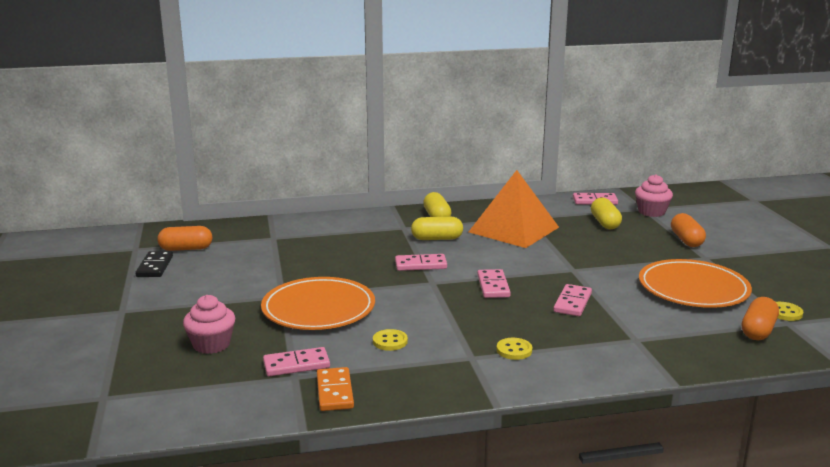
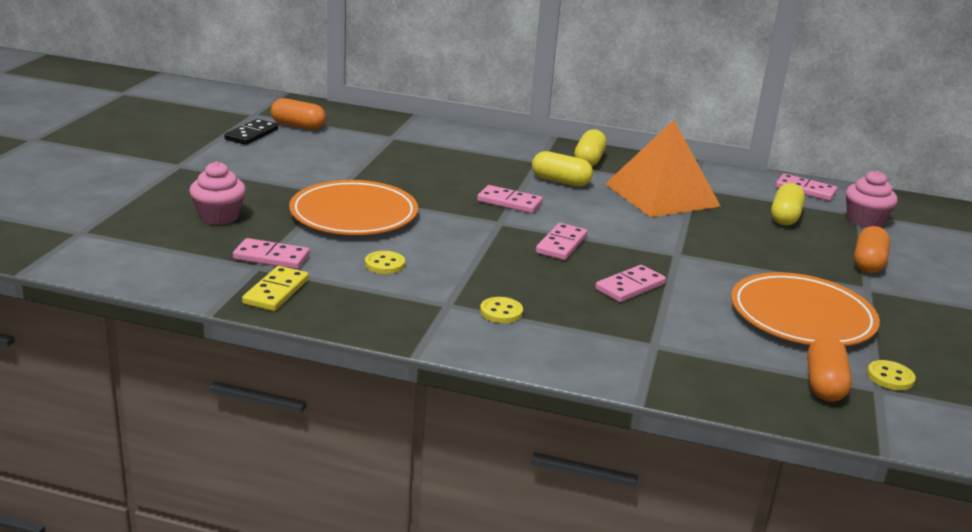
camera: 25 degrees right, 5 degrees up
(335, 392) = (276, 292): orange domino -> yellow domino
(758, 330) = (824, 384): orange capsule -> orange capsule turned 45 degrees counterclockwise

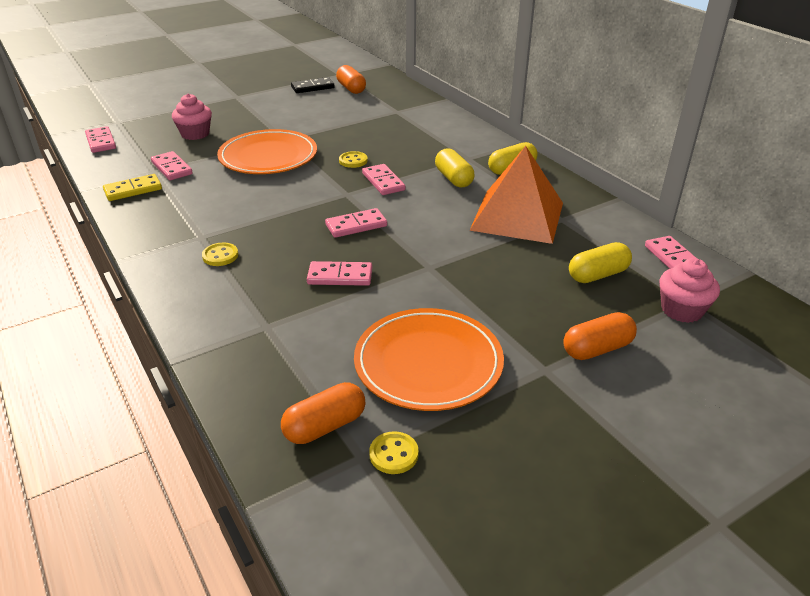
camera: 45 degrees right, 10 degrees up
(112, 259) = (101, 142): none -> pink domino
(384, 264) = (220, 196): yellow button -> yellow button (353, 161)

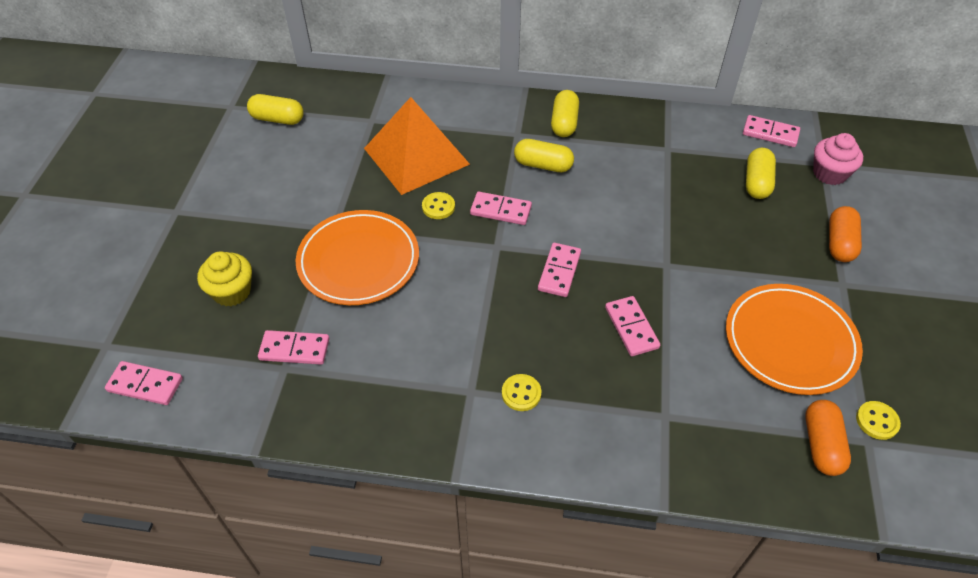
camera: 50 degrees left, 15 degrees up
(133, 190) = (310, 405): yellow domino -> none
(195, 134) = (232, 291): pink cupcake -> yellow cupcake
(312, 87) = (235, 143): black domino -> none
(340, 276) = (631, 327): pink domino -> pink domino turned 60 degrees counterclockwise
(351, 88) = (277, 119): orange capsule -> yellow capsule
(517, 216) = (640, 168): orange pyramid -> orange pyramid (416, 156)

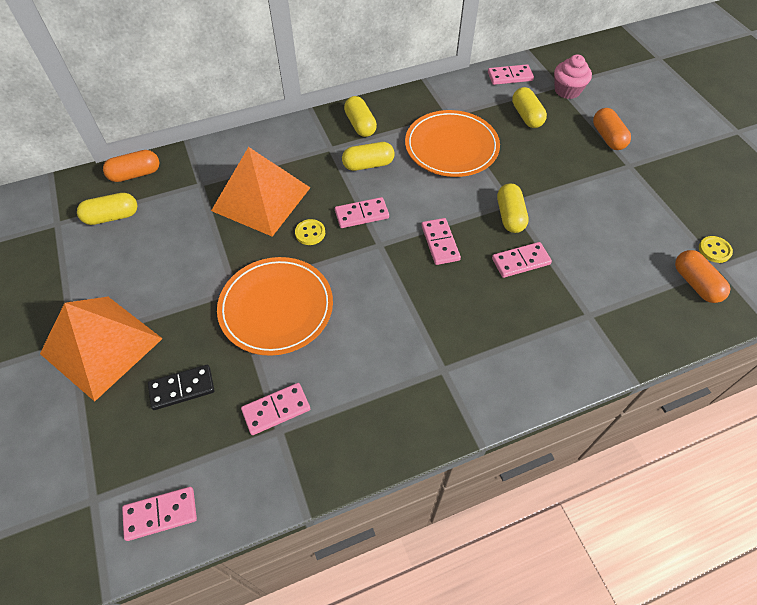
camera: 30 degrees left, 5 degrees up
(195, 225) = (101, 346): none -> orange pyramid
(232, 291) = (182, 388): yellow cupcake -> black domino
(322, 89) = (135, 174): none -> orange capsule
(521, 393) = (480, 351): yellow button -> none
(631, 327) = (520, 261): pink domino -> pink domino turned 60 degrees counterclockwise
(655, 277) = (510, 216): none -> yellow capsule
(790, 341) = (627, 221): orange plate -> orange plate (451, 147)

